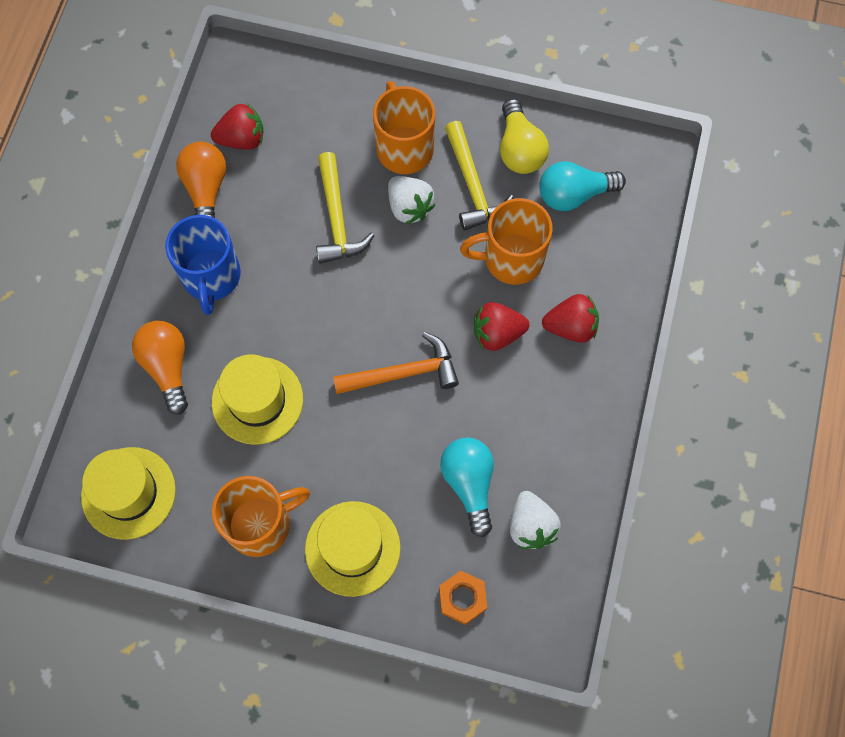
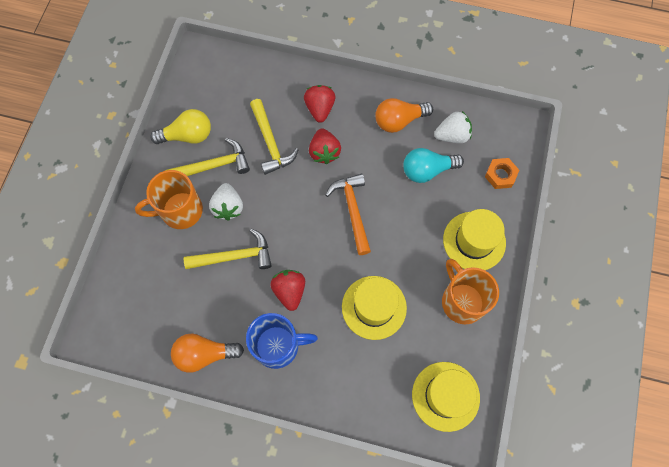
camera: 90 degrees left, 0 degrees up
(167, 367) = (349, 374): orange light bulb -> orange light bulb (399, 121)
(242, 139) = (162, 328): red strawberry -> red strawberry (289, 291)
(409, 207) = (228, 207): white strawberry -> white strawberry turned 120 degrees clockwise
(511, 259) = (270, 142): orange mug -> yellow hammer
(574, 194) = (225, 103): turquoise light bulb -> none

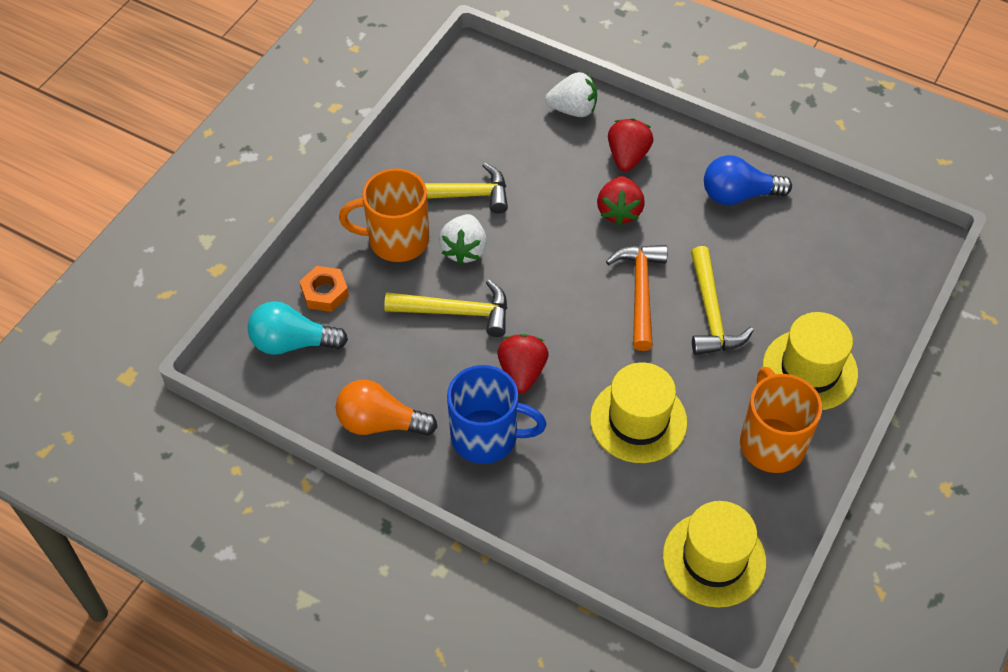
camera: 15 degrees right, 15 degrees down
(188, 135) = (432, 151): yellow light bulb -> none
(270, 142) = (546, 184): yellow hammer -> yellow hammer (711, 313)
(399, 121) = (738, 195): orange light bulb -> blue light bulb
(427, 170) = (763, 265): turquoise light bulb -> turquoise light bulb (292, 343)
(452, 135) = (812, 229): white strawberry -> white strawberry (573, 109)
(500, 175) = (872, 294): orange nut -> orange nut (325, 293)

